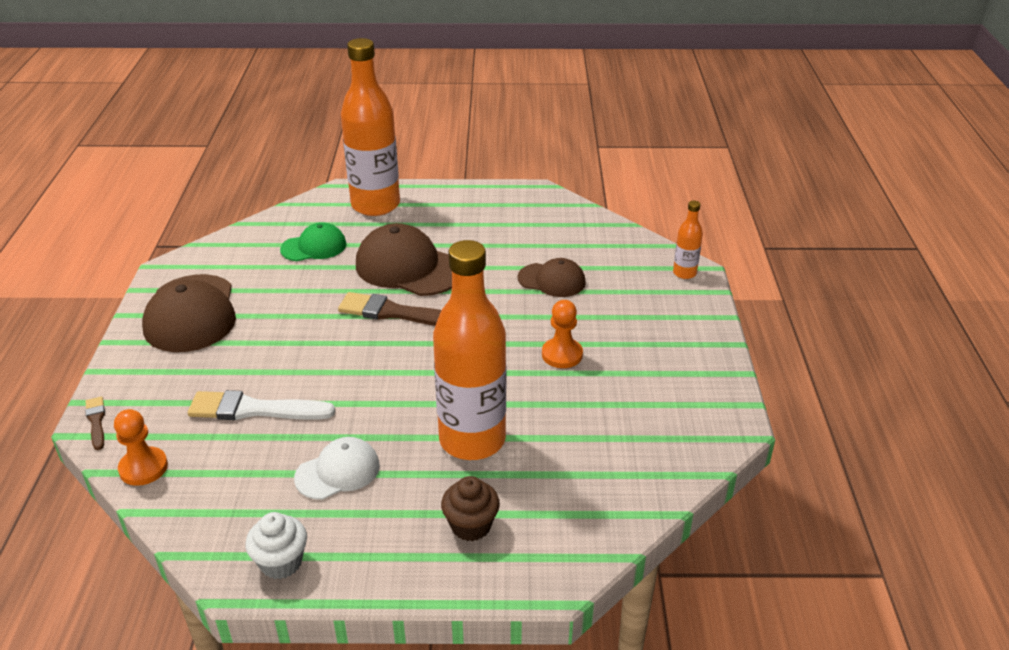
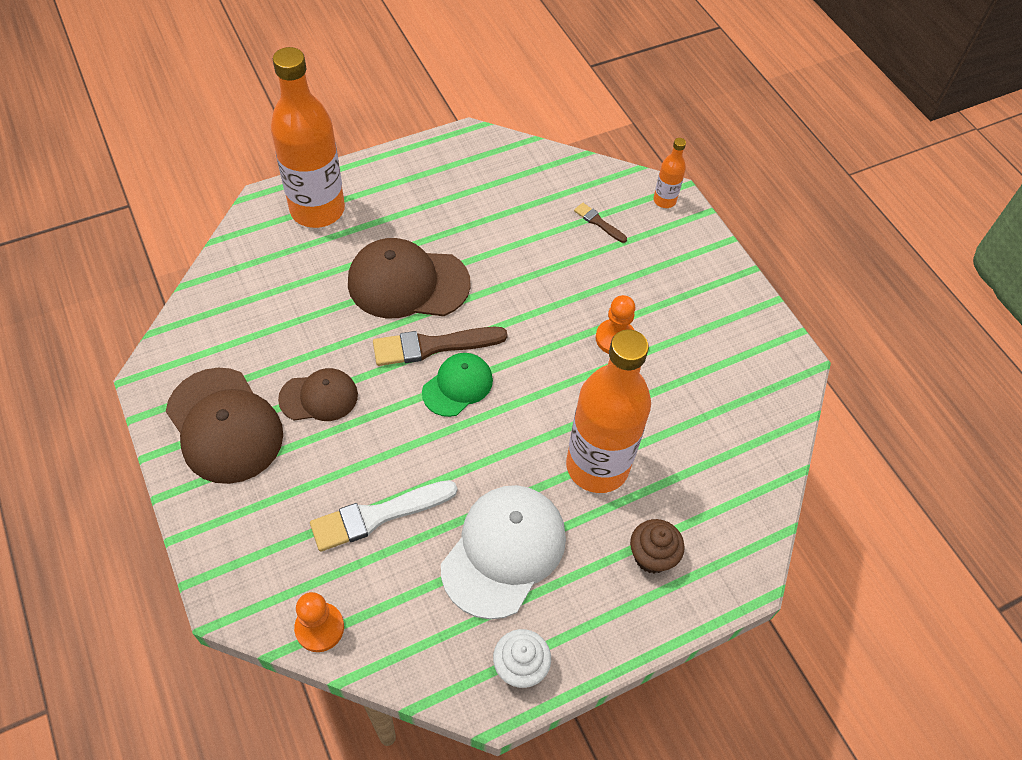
camera: 30 degrees left, 20 degrees up
(96, 421) = (229, 596): brown brush -> brown brush (598, 222)
(314, 247) = (291, 289): green cap -> green cap (457, 386)
(338, 471) = (504, 551): white cap -> white cap, size x1.70
(552, 280) = (553, 251): brown cap -> brown cap (319, 397)

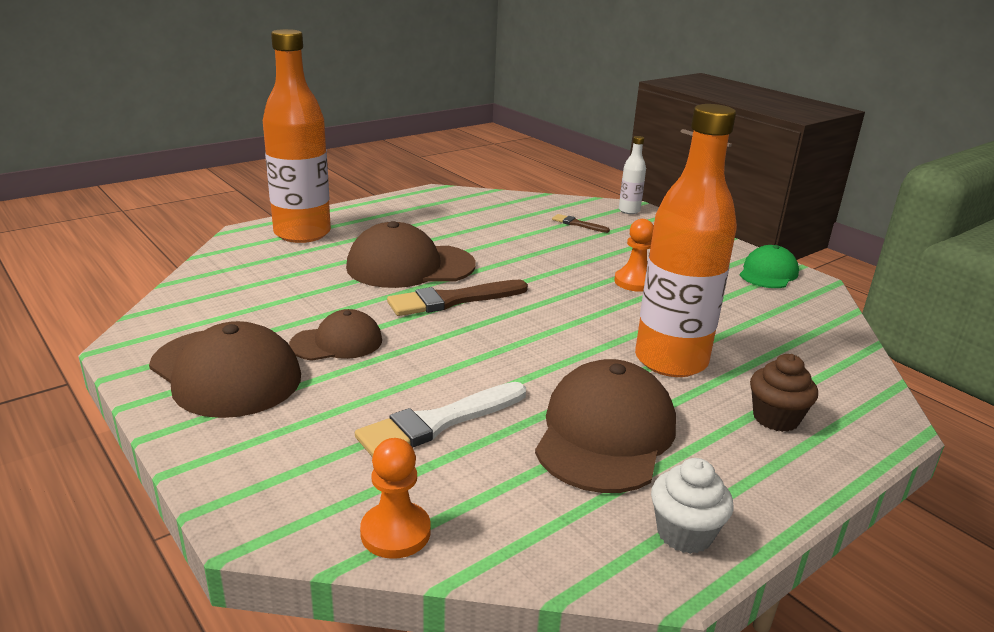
camera: 10 degrees left, 30 degrees down
(457, 386) = (491, 322): green cap -> green cap (768, 273)
(504, 551) = (605, 434): white cap -> brown cap
(664, 200) = (629, 211): orange bottle -> white bottle

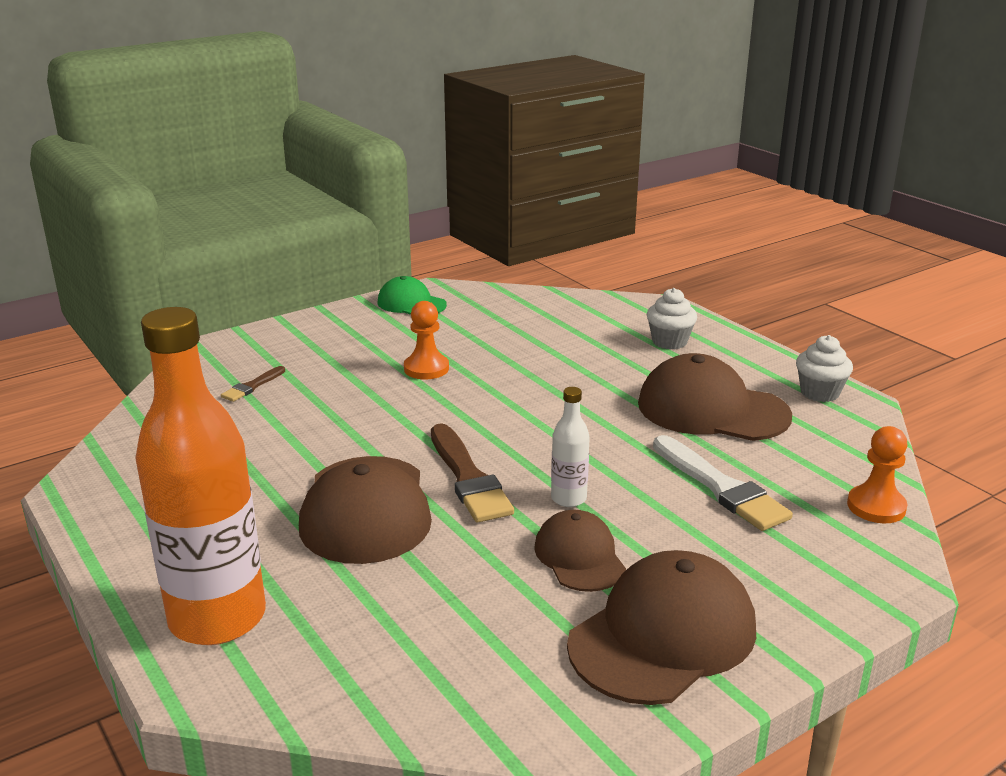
camera: 85 degrees left, 0 degrees up
(629, 211) = (218, 351): white bottle -> white bottle (568, 498)
(671, 361) = (589, 370): orange bottle -> none
(775, 418) = (669, 342): brown cupcake -> white cupcake

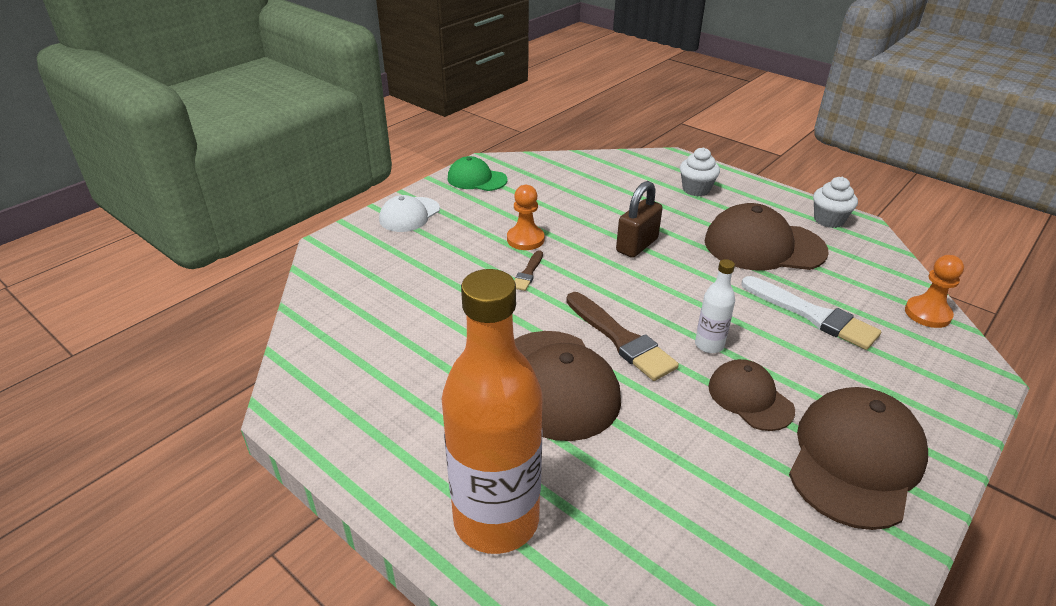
camera: 15 degrees left, 10 degrees up
(252, 386) = (389, 277): brown brush -> brown brush (528, 273)
(313, 330) = (409, 215): none -> white cap
(553, 390) = (637, 245): none -> brown padlock

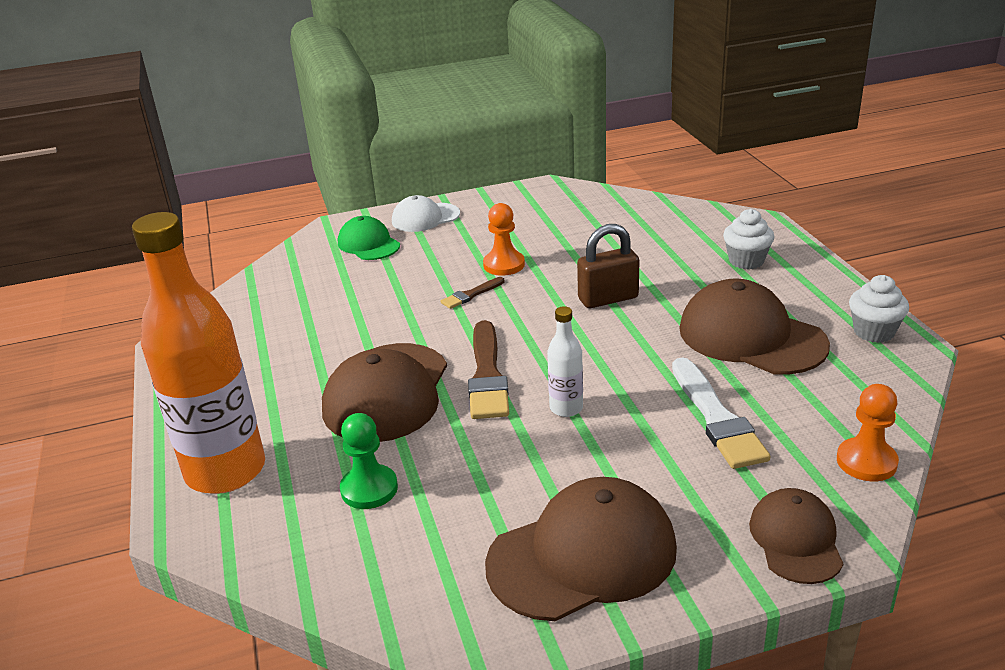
camera: 35 degrees right, 5 degrees down
(476, 179) = (522, 199): green cap -> green cap (368, 244)
(643, 478) = (369, 489): none -> green pawn
(750, 398) = (547, 466): brown cap -> brown cap (796, 539)

